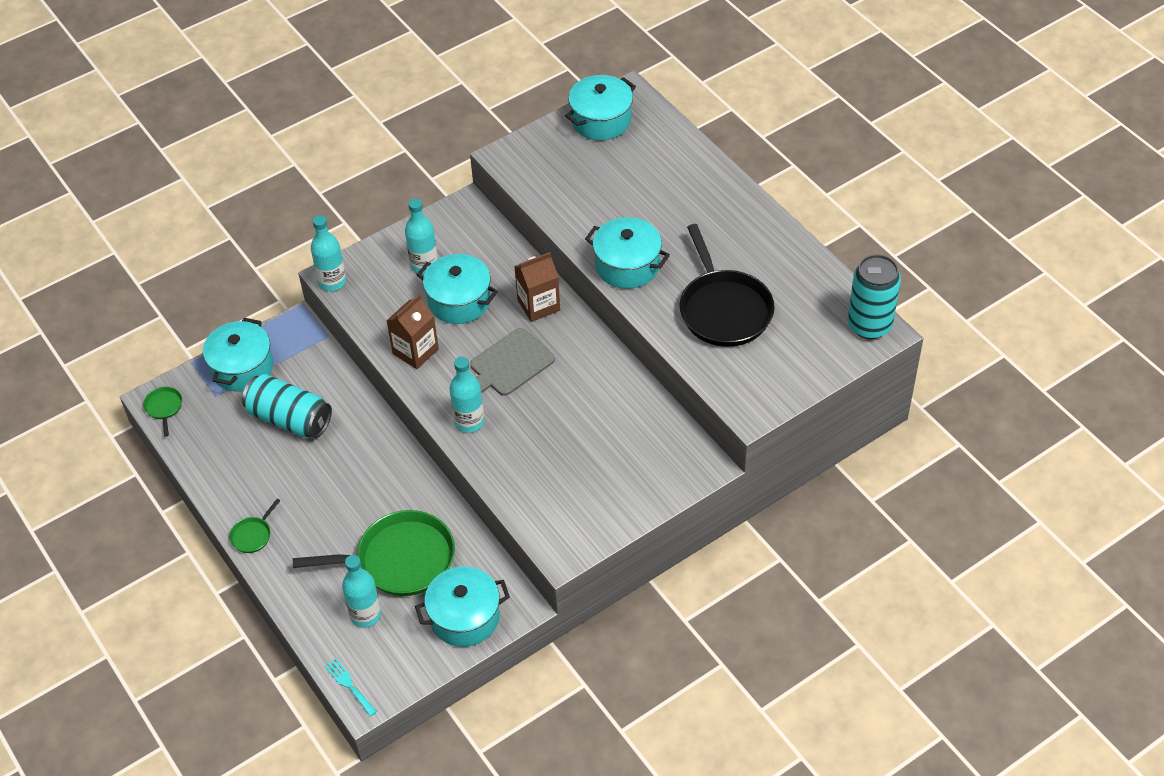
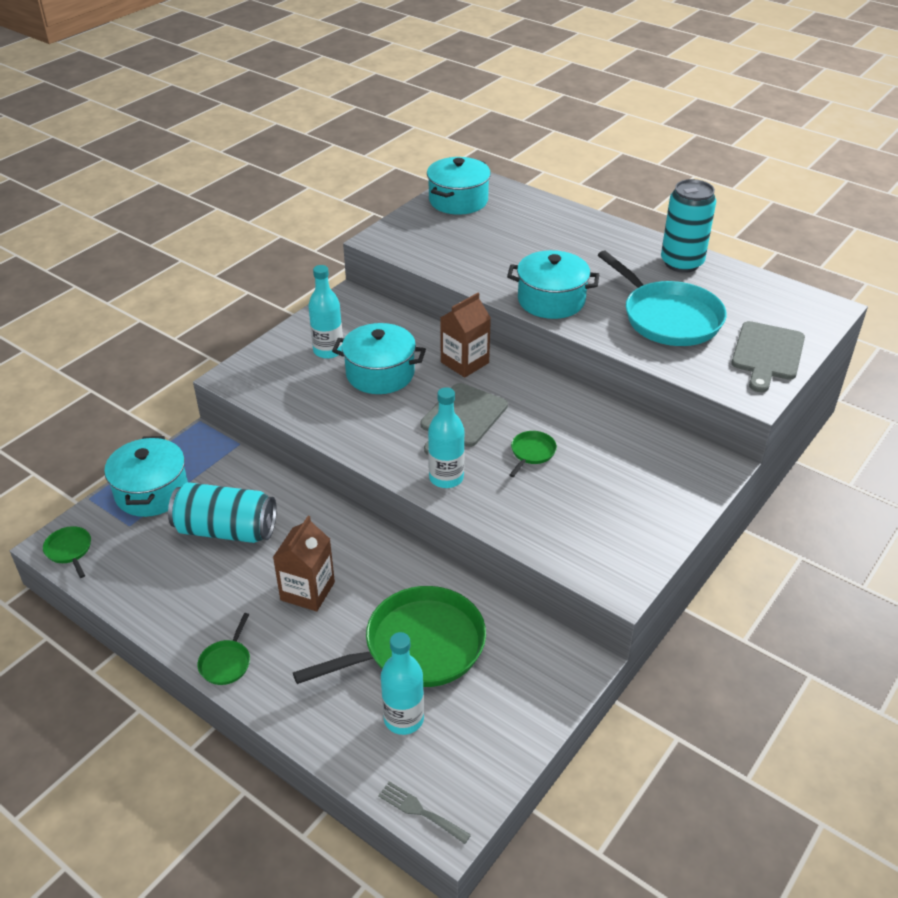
camera: 20 degrees left, 10 degrees down
(332, 281) = (235, 382): turquoise bottle -> none
(349, 685) = (420, 811): turquoise fork -> grey fork
(415, 351) = (354, 426): brown carton -> brown carton (307, 591)
(464, 617) = (524, 691): turquoise pot -> none
(552, 414) = (532, 453): none -> green pan
(724, 309) = (668, 317): black pan -> turquoise pan
(790, 371) = (767, 354): none -> grey cutting board
(869, 325) = (812, 305): turquoise can -> turquoise can (681, 263)

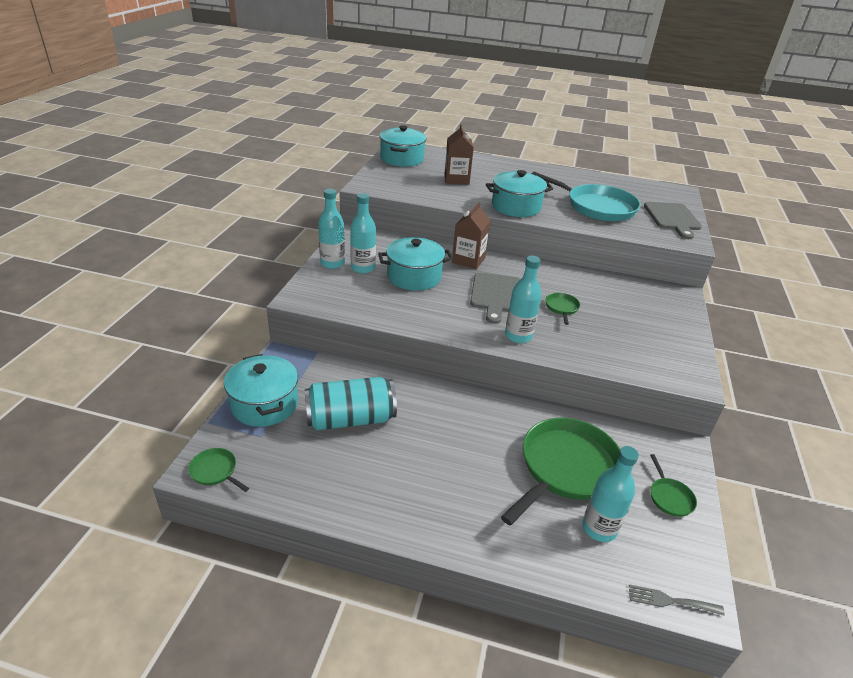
camera: 25 degrees left, 5 degrees down
(226, 662) = (425, 528): green pan -> green pan (669, 497)
(297, 338) = (332, 263): none -> turquoise bottle
(307, 591) = (451, 449): brown carton -> brown carton (456, 179)
(681, 263) = (575, 177): turquoise can -> none

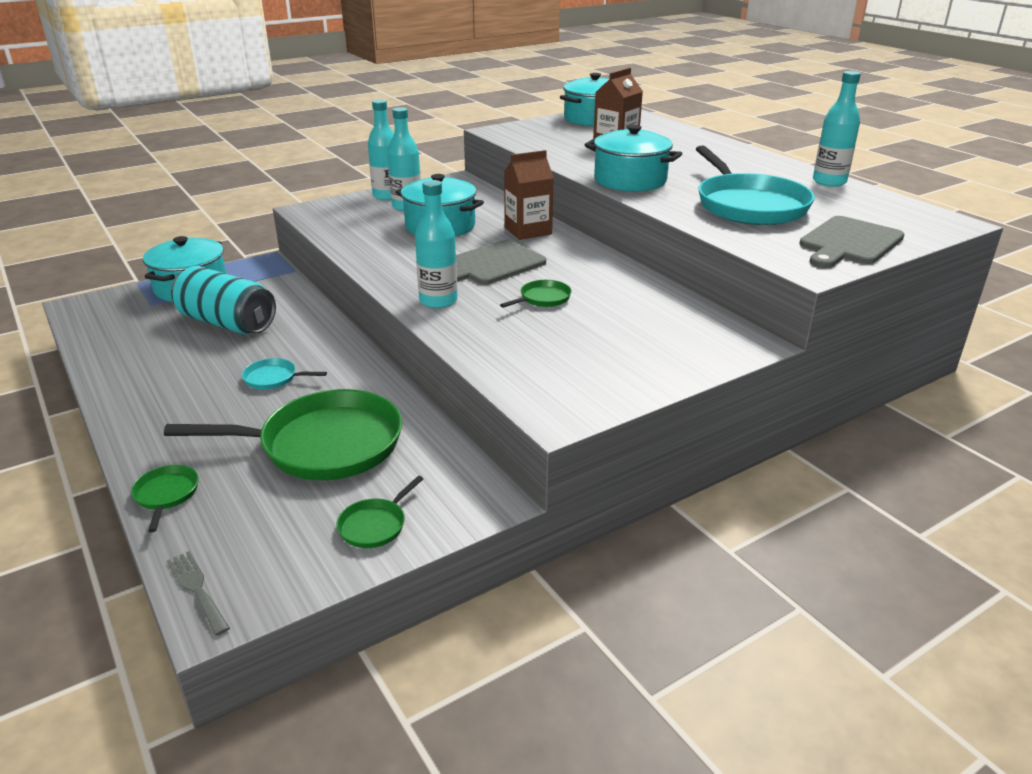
camera: 45 degrees right, 5 degrees down
(215, 471) = (86, 311): green pan -> green pan (166, 495)
(459, 442) = (273, 378): none -> turquoise pan
(599, 528) = (255, 501): turquoise bottle -> turquoise bottle (829, 182)

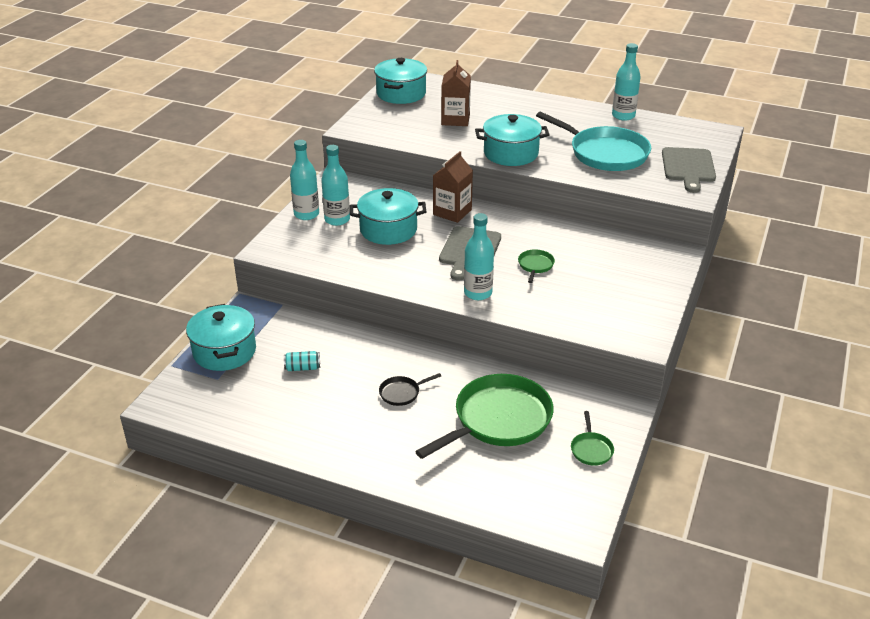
camera: 35 degrees left, 5 degrees up
(166, 495) = (456, 493): green pan -> none
(197, 589) = (553, 528): grey fork -> none
(227, 323) = (302, 368): turquoise can -> turquoise can, size x0.43
(273, 378) = (402, 393): turquoise pan -> black pan

